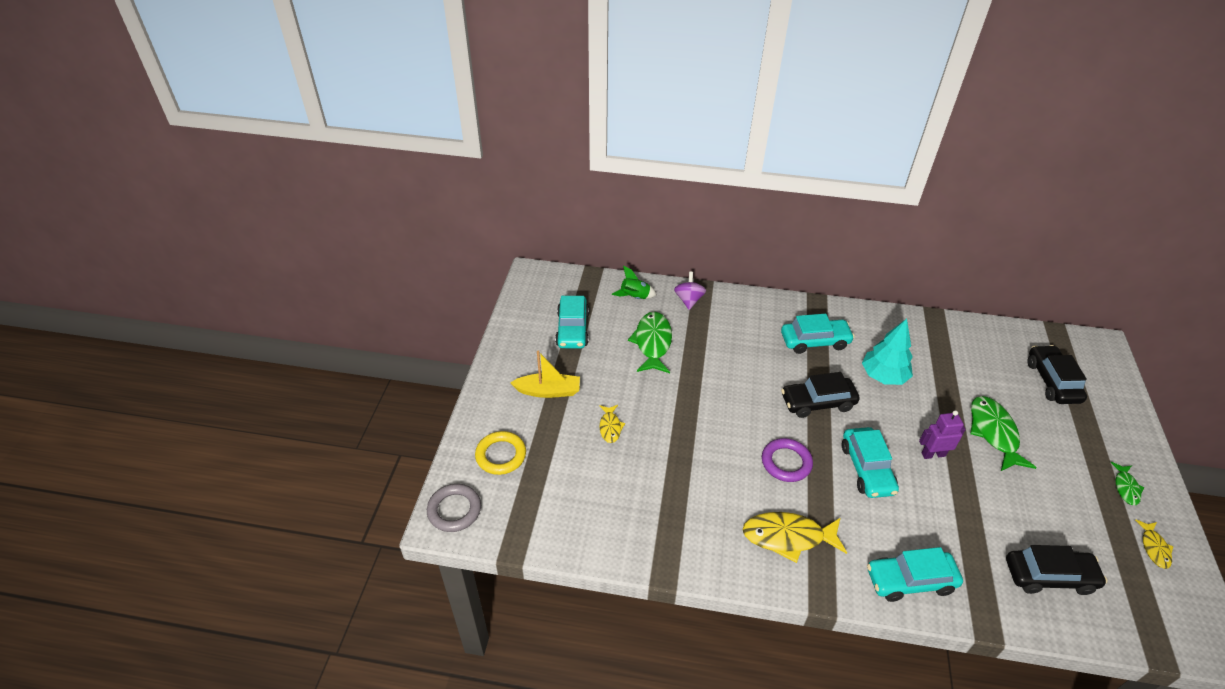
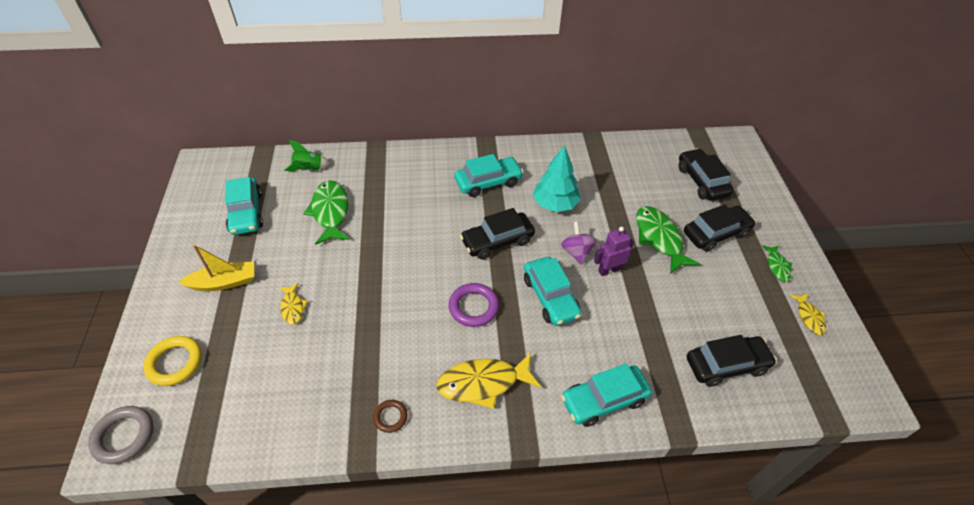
camera: 15 degrees left, 5 degrees up
(689, 300) = (363, 163): purple spinning top -> purple spinning top (576, 252)
(694, 548) = (390, 417): none -> brown ring
(1059, 440) = (716, 233): none -> black car

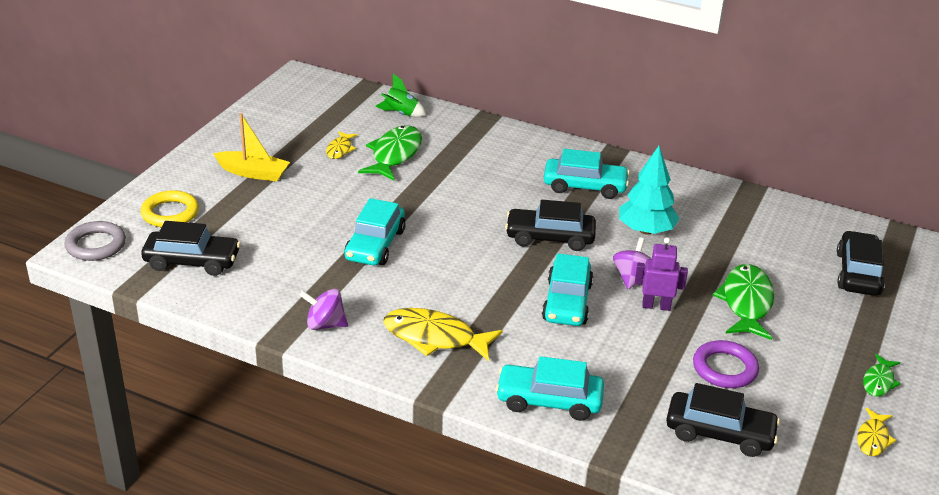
camera: 30 degrees right, 15 degrees down
(246, 213) = (313, 128): turquoise car -> turquoise car (375, 245)
(293, 307) = (300, 213): yellow fish -> yellow fish (340, 149)
(390, 417) = (325, 324): brown ring -> purple spinning top
(473, 307) = (476, 279): purple ring -> purple ring (724, 368)
(716, 233) = (826, 325): black car -> black car (192, 261)

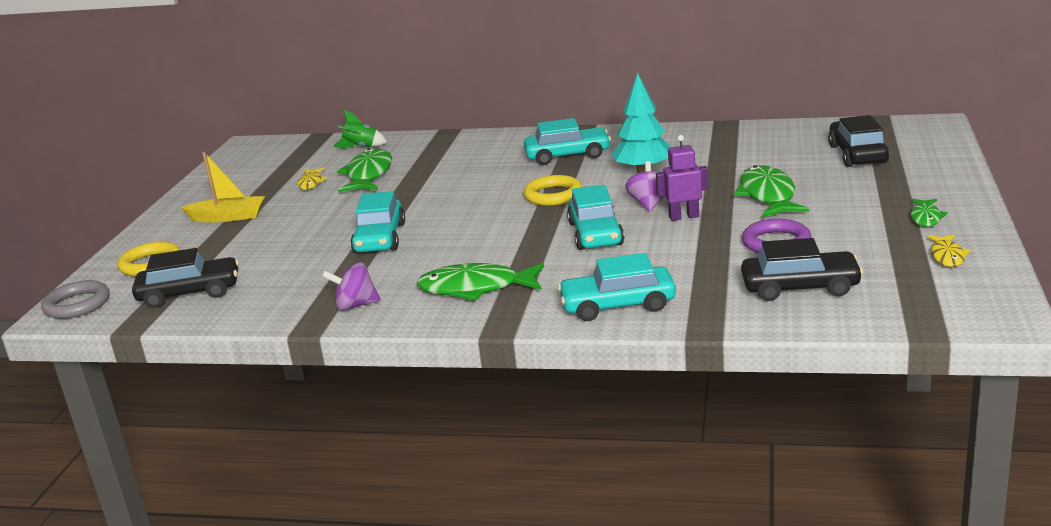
camera: 10 degrees left, 10 degrees down
(435, 337) = (476, 288): yellow fish -> green fish
(550, 237) = (553, 195): black car -> yellow ring

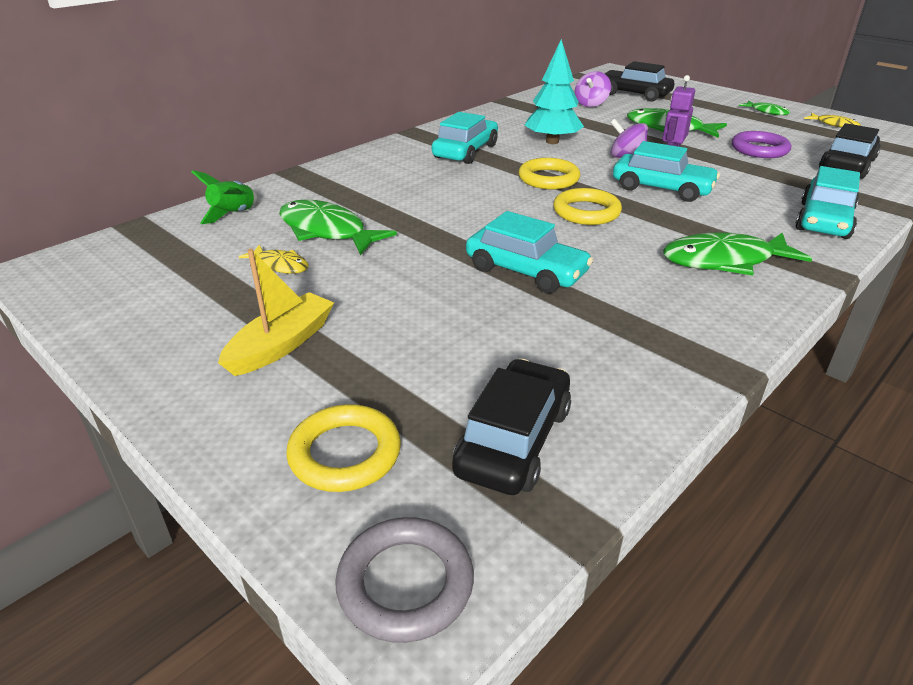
camera: 60 degrees left, 10 degrees up
(355, 305) = (700, 329): purple spinning top -> purple spinning top (591, 104)
(476, 288) = (724, 261): green fish -> green fish turned 45 degrees clockwise
(504, 225) = (586, 212): none -> yellow ring

